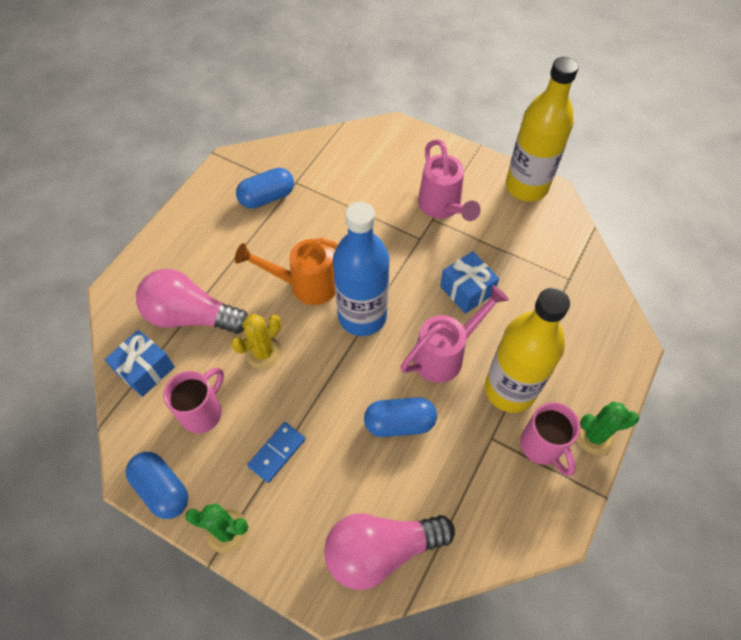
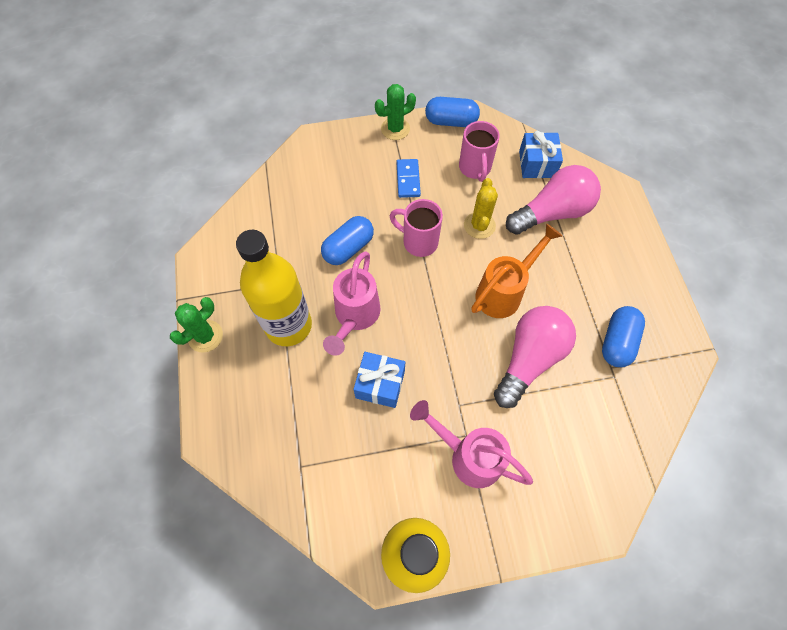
camera: 140 degrees right, 5 degrees up
(362, 316) = (440, 300): blue bottle -> none
(381, 550) = (301, 177): pink light bulb -> pink light bulb (529, 359)
(542, 446) = (240, 301): pink mug -> pink mug (419, 242)

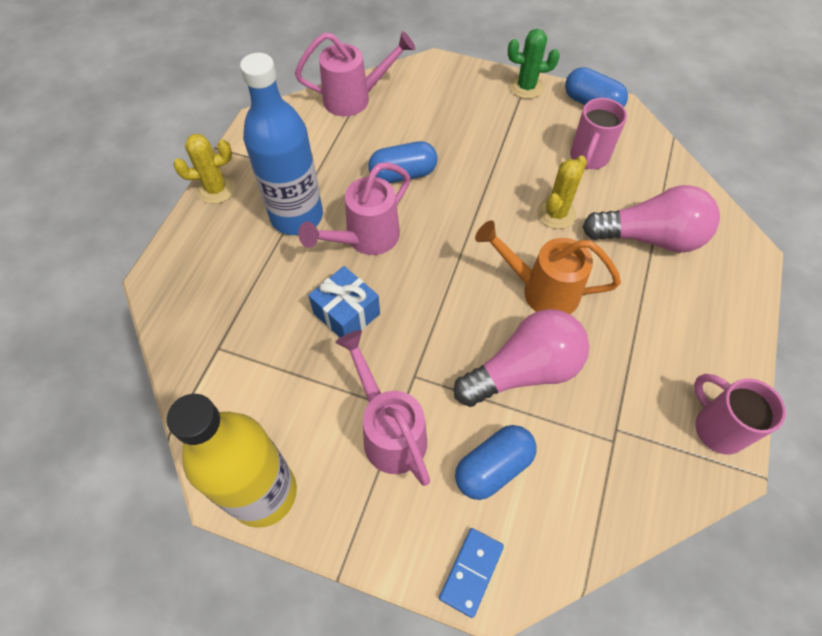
camera: 30 degrees right, 5 degrees down
(205, 336) = (216, 189): green cactus -> yellow cactus
(267, 199) = (355, 98): none -> pink watering can
(288, 325) = (296, 216): yellow bottle -> blue bottle
(408, 179) = (508, 138): blue domino -> blue domino (471, 572)
(419, 242) = (479, 200): pink mug -> pink mug (717, 428)
(504, 291) = (540, 290): orange watering can -> orange watering can turned 150 degrees counterclockwise
(537, 164) = (663, 182): blue gift -> none
(617, 342) = (641, 406): blue capsule -> blue capsule (493, 467)

